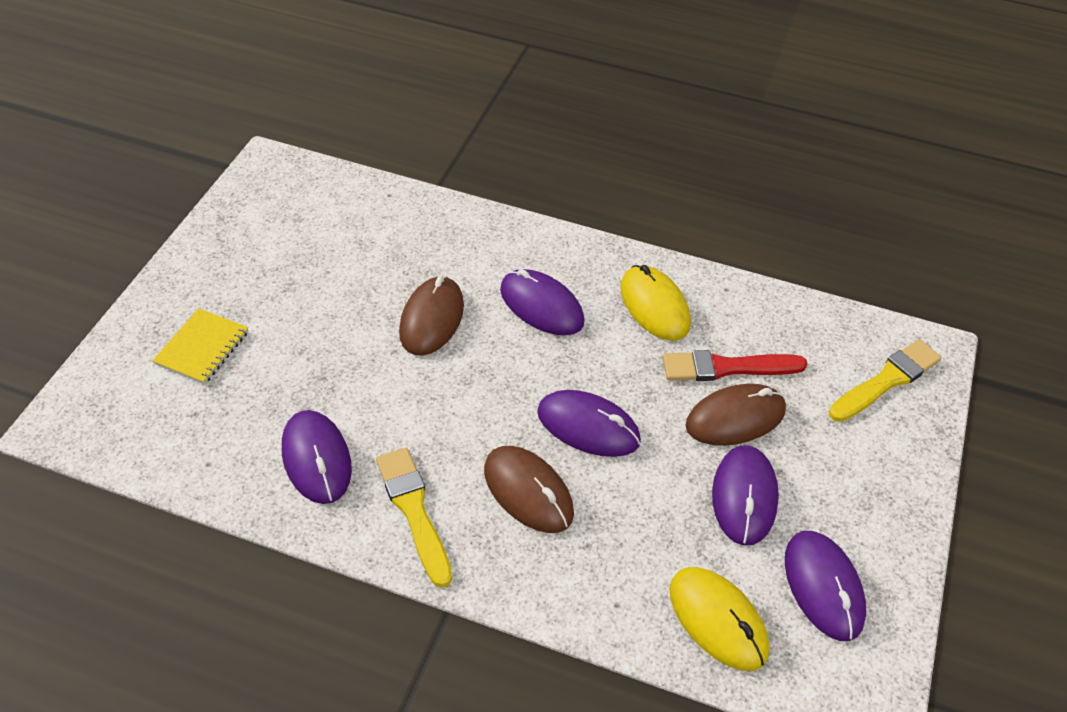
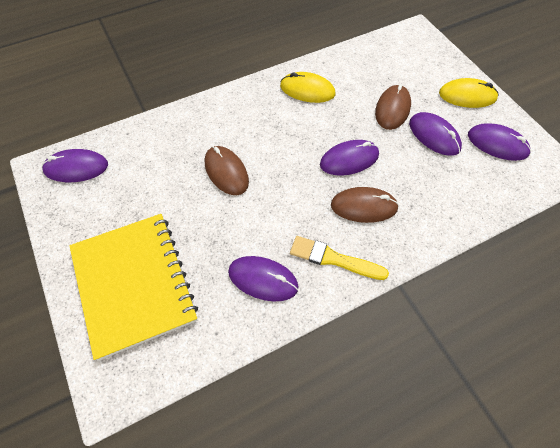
camera: 45 degrees left, 10 degrees up
(202, 348) = (134, 284): yellow notebook -> yellow notebook, size x2.30
(541, 306) = (264, 127): purple mouse -> purple mouse (76, 168)
(718, 620) = (486, 189): yellow mouse -> yellow mouse (467, 96)
(727, 367) = (364, 92): red brush -> none
(886, 380) = (418, 53): yellow brush -> none

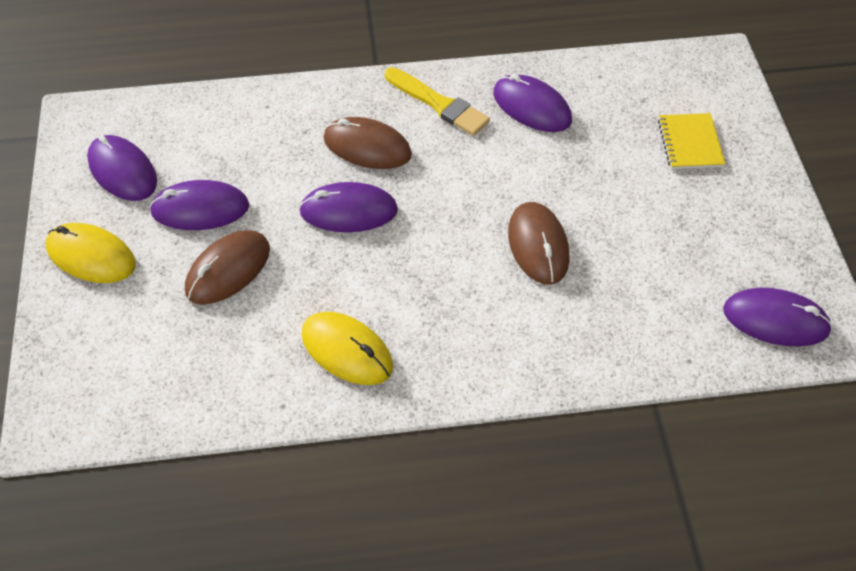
camera: 160 degrees left, 5 degrees down
(134, 284) = (690, 143): yellow notebook -> yellow notebook, size x0.43
(434, 136) = (200, 209): purple mouse -> purple mouse turned 75 degrees counterclockwise

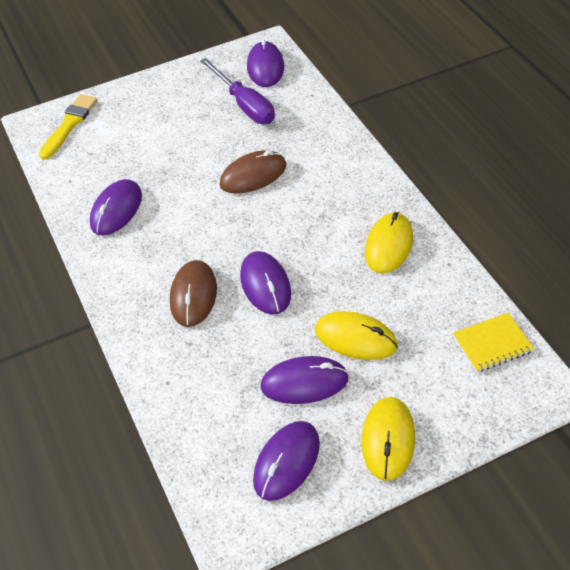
camera: 105 degrees left, 5 degrees down
(200, 209) = (304, 382): purple mouse -> purple mouse turned 75 degrees counterclockwise
(228, 270) = (355, 338): brown mouse -> yellow mouse
(438, 104) = (129, 265): yellow brush -> yellow brush (69, 125)
(690, 143) = (128, 123): yellow notebook -> yellow notebook (492, 344)
(690, 272) = (244, 105): none -> purple screwdriver

